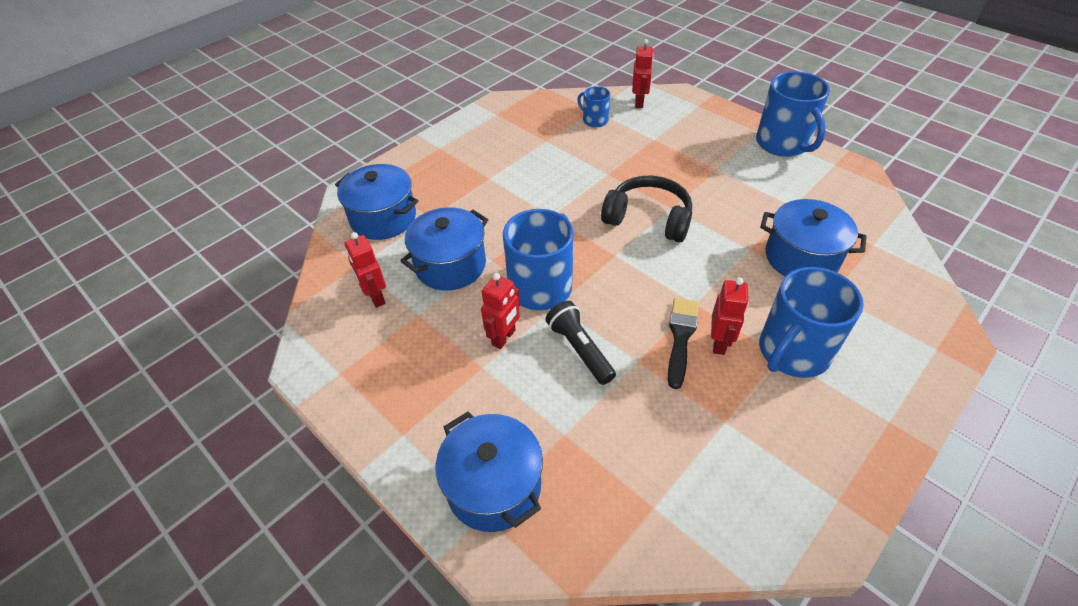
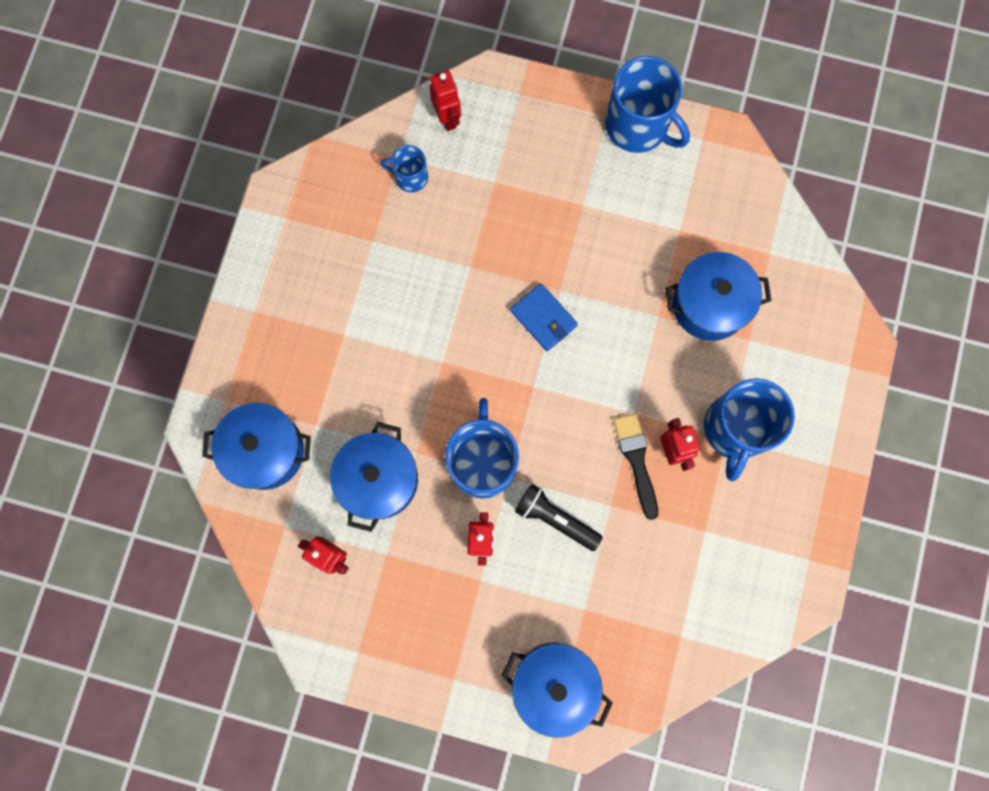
camera: 30 degrees left, 30 degrees up
(648, 218) = (543, 318): black headphones -> blue wallet

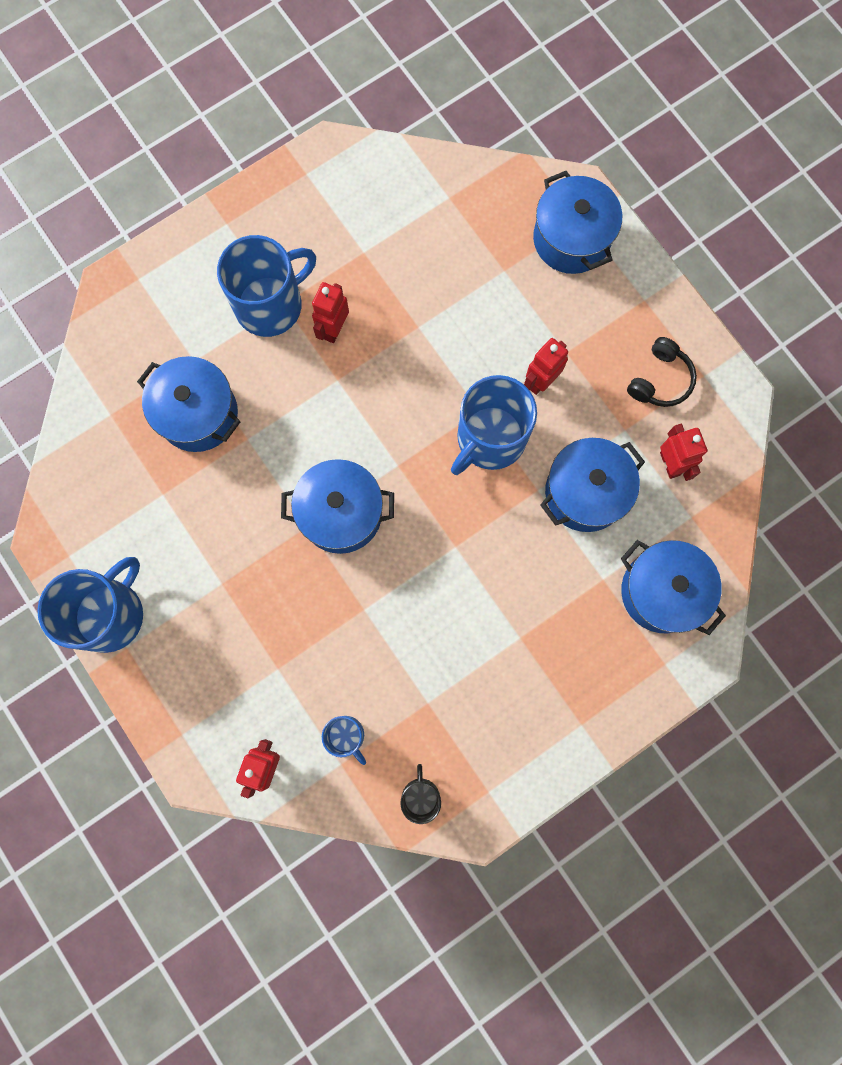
camera: 140 degrees left, 0 degrees up
(328, 180) = (420, 796): none -> black mug
(390, 619) = (660, 380): none -> black headphones
(543, 318) = (341, 513): blue wallet -> blue pot
(555, 518) = (469, 351): black flashlight -> none
(636, 460) = (368, 343): black brush -> none
(638, 126) = (110, 614): blue mug -> blue mug turned 45 degrees clockwise

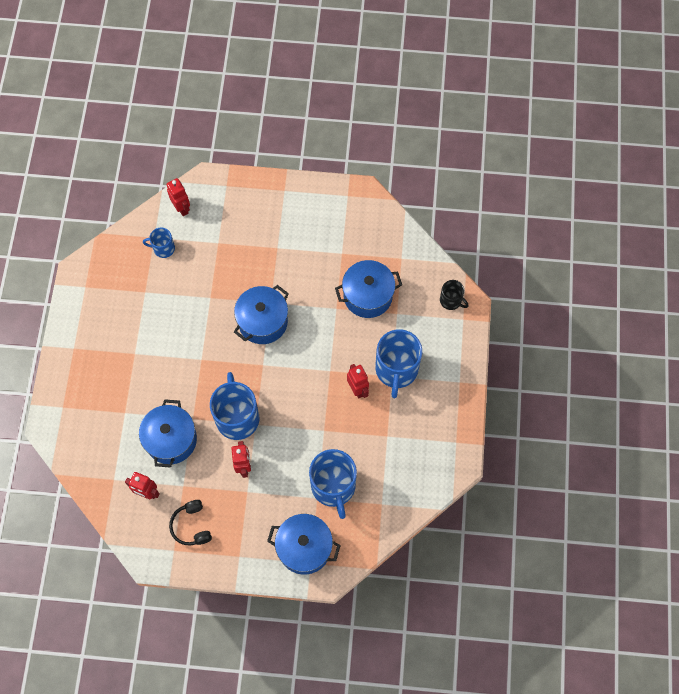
camera: 130 degrees right, 10 degrees down
(110, 614) = (305, 194): blue mug -> blue mug (333, 486)
(420, 796) = (110, 258): black mug -> black mug (451, 300)
(661, 592) = (94, 434): blue pot -> none

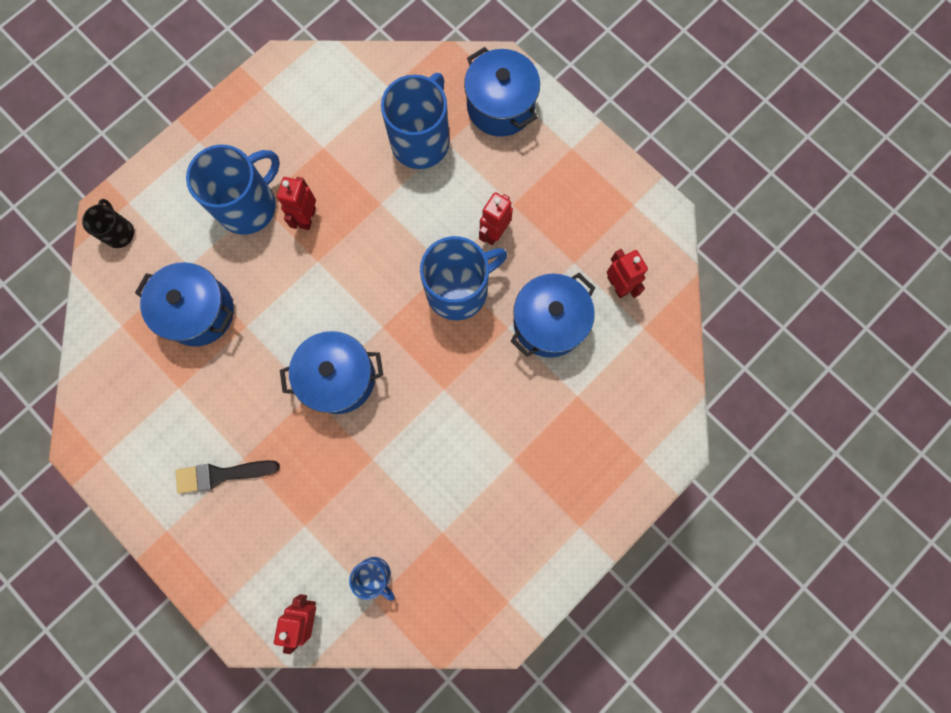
camera: 140 degrees left, 10 degrees up
(191, 526) = (597, 214): black headphones -> none
(237, 417) = (458, 290): blue mug -> blue mug turned 150 degrees counterclockwise
(280, 233) = (222, 474): none -> black brush

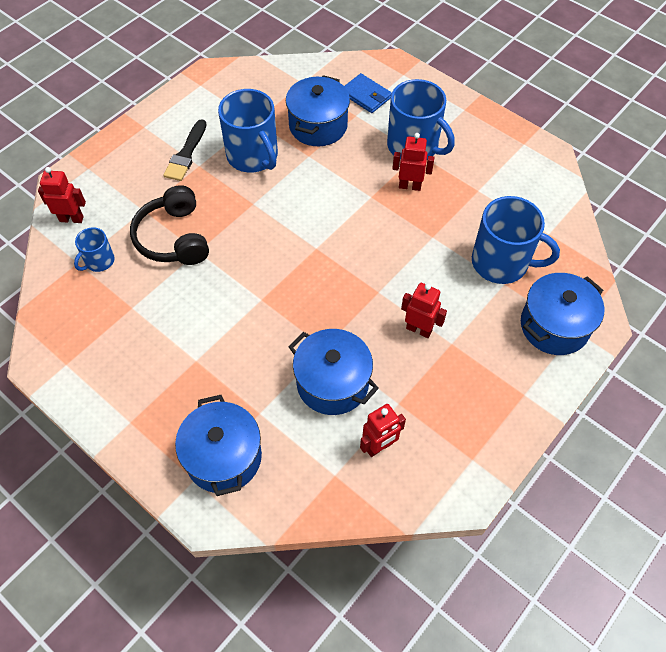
camera: 85 degrees right, 20 degrees down
(119, 232) = (377, 72): black mug -> none
(157, 250) = (366, 95): none -> blue wallet
(222, 474) = (186, 154): black brush -> black brush turned 150 degrees counterclockwise
(339, 378) = (268, 221): blue pot -> blue pot (223, 457)
(350, 487) = (173, 238): none -> black headphones
(458, 290) = (357, 304): blue mug -> blue mug (253, 156)

